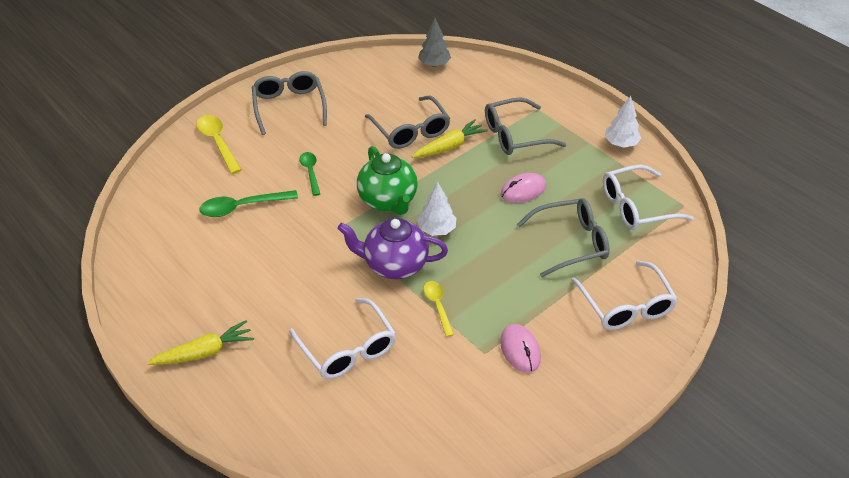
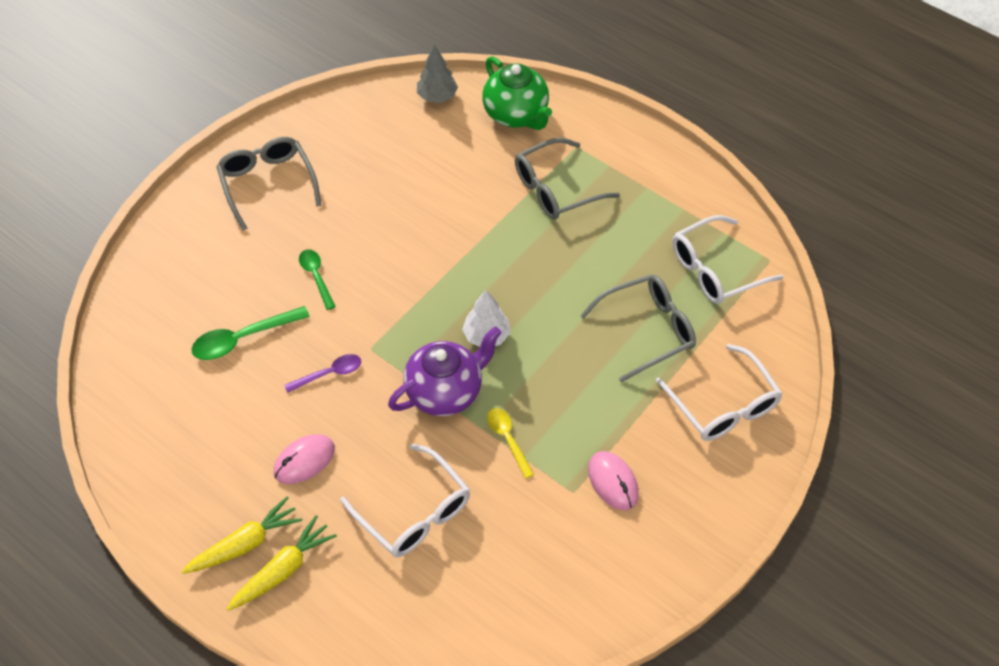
camera: 10 degrees left, 10 degrees up
(218, 142) = (189, 250): yellow spoon -> none
(303, 240) = (329, 374): none -> purple spoon
(388, 201) = (420, 303): green teapot -> green teapot (516, 115)
(394, 265) = (445, 391): purple teapot -> purple teapot turned 150 degrees clockwise
(411, 131) = (427, 199): grey glasses -> none
(449, 146) = (479, 216): yellow carrot -> yellow carrot (283, 570)
(523, 191) = (579, 266): pink mouse -> pink mouse (304, 461)
(621, 143) = (684, 183): white tree -> none

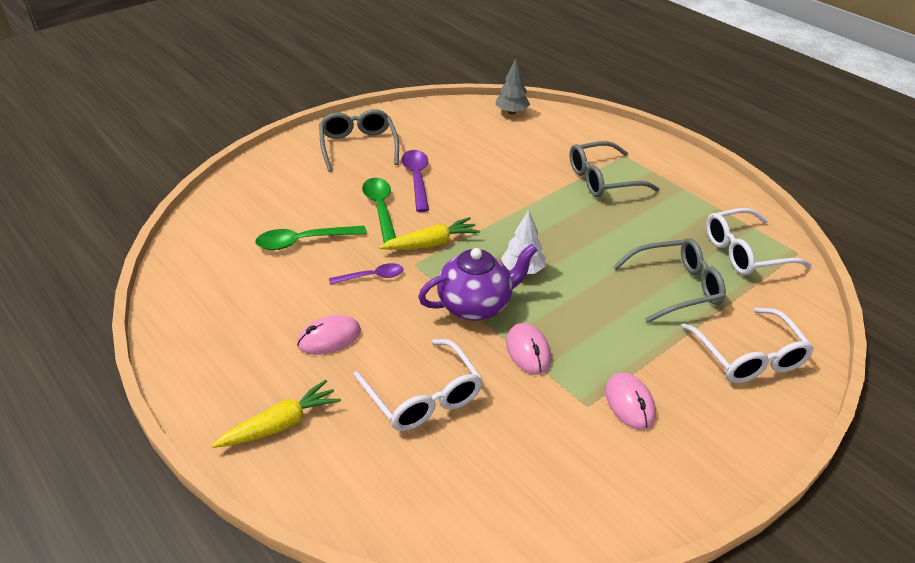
camera: 10 degrees right, 15 degrees down
(245, 544) = (251, 396): yellow carrot -> yellow carrot (431, 243)
(316, 277) = (380, 209): green spoon -> green spoon, size x1.54
(347, 224) = (417, 179): none -> purple spoon
(508, 439) = (528, 351): yellow spoon -> pink mouse
(516, 115) = (576, 130): green teapot -> none

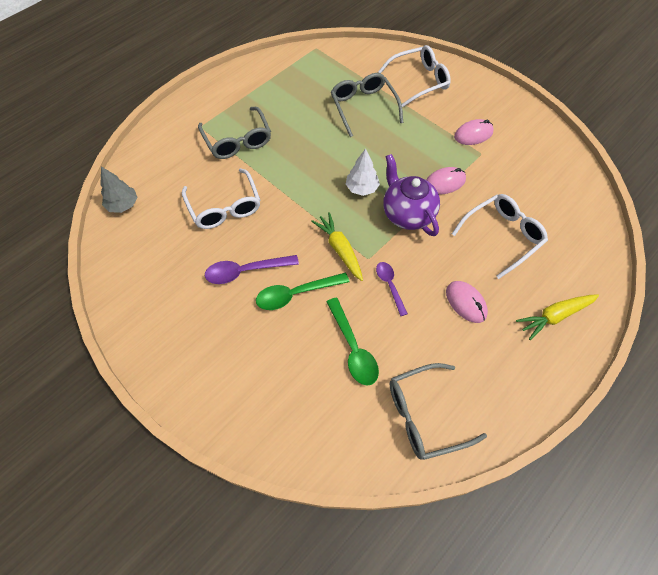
camera: 95 degrees left, 20 degrees up
(280, 424) = (555, 316): yellow carrot -> yellow carrot turned 75 degrees counterclockwise
(358, 146) = (187, 332): grey glasses -> grey glasses (424, 415)
(744, 252) = (320, 71): white glasses -> white glasses (224, 207)

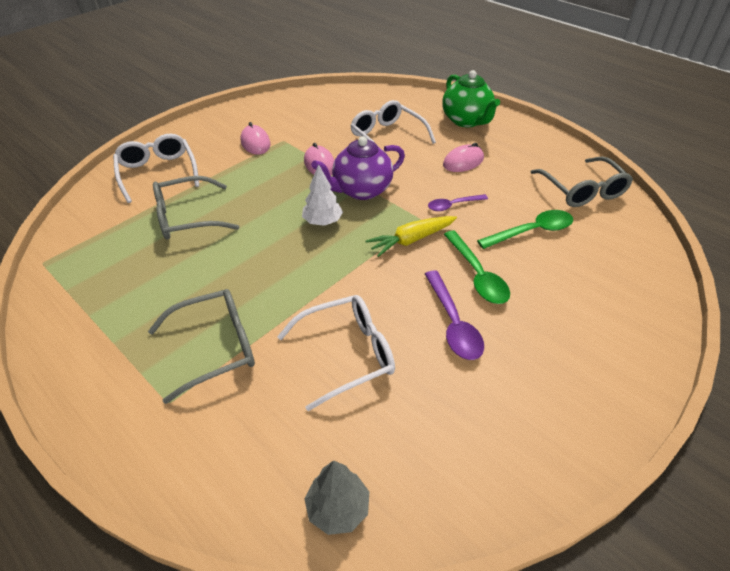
camera: 90 degrees left, 15 degrees down
(555, 316) = (466, 121): yellow carrot -> green teapot

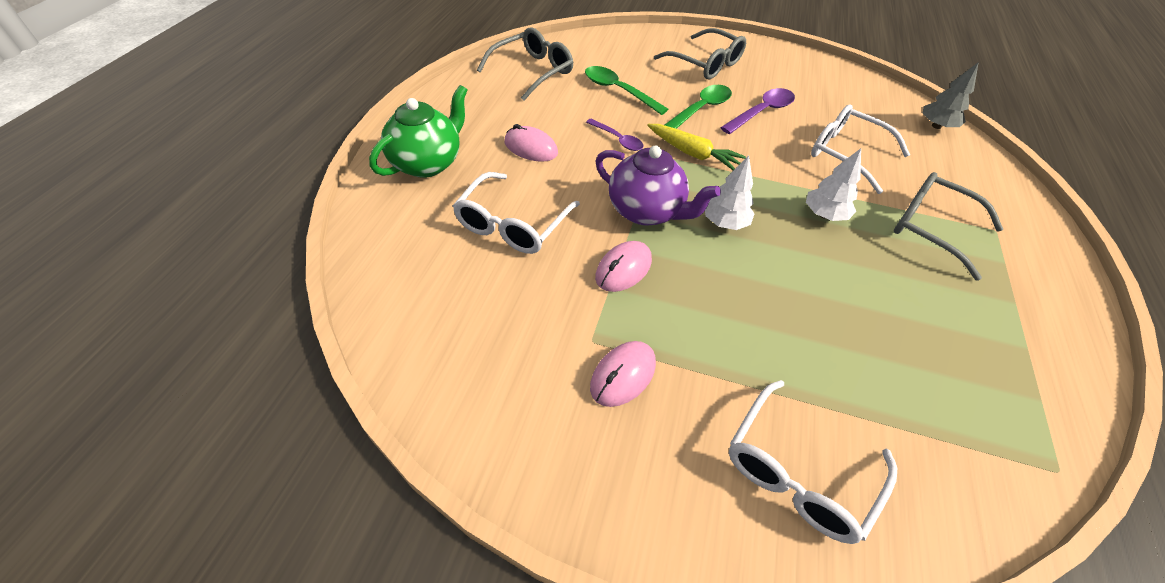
camera: 120 degrees left, 5 degrees up
(187, 218) = (837, 355): grey glasses -> grey glasses (706, 64)
(287, 282) = (824, 215): none -> white tree

